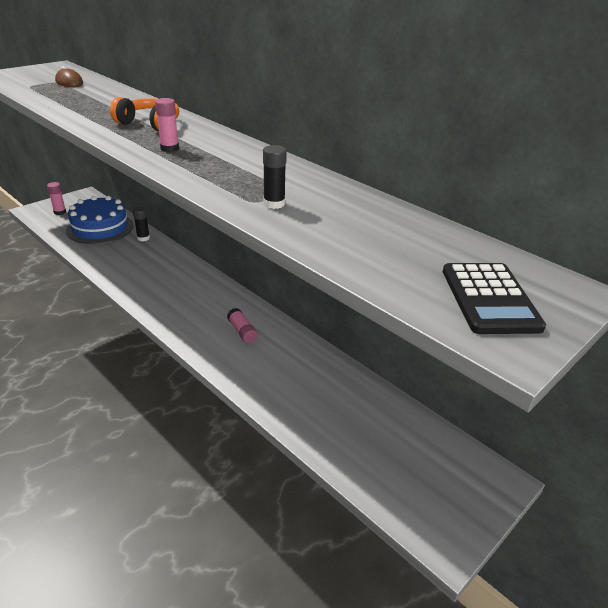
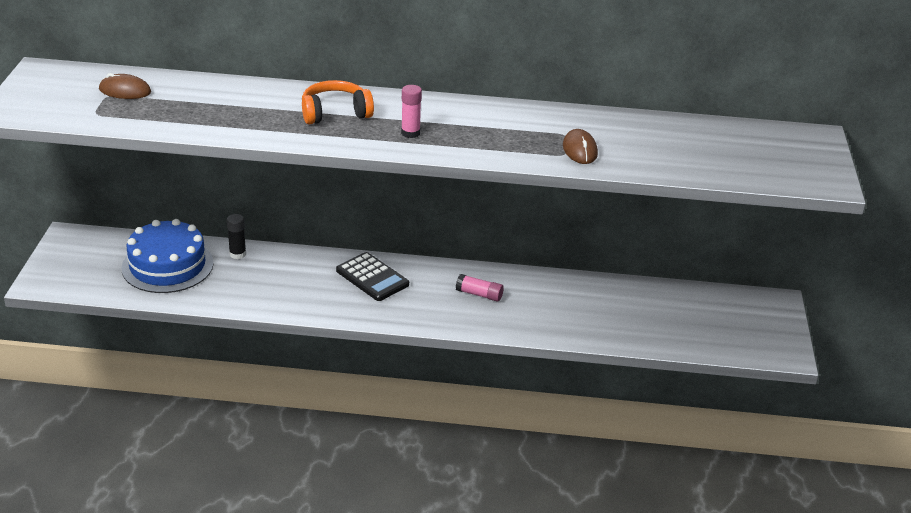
camera: 40 degrees left, 0 degrees up
(60, 212) = (81, 270): pink glue stick -> none
(274, 204) = (580, 150): black glue stick -> brown mouse
(489, 299) = (788, 160): black calculator -> black calculator (372, 277)

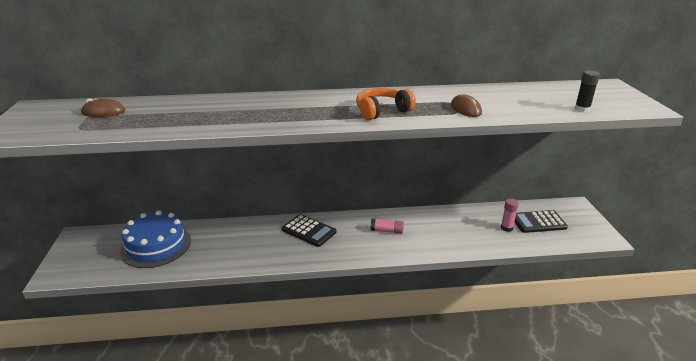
camera: 10 degrees left, 5 degrees down
(237, 254) = (208, 229): black glue stick -> black glue stick (582, 109)
(335, 113) = (275, 107): orange headphones -> orange headphones (382, 111)
(410, 133) = (337, 113): pink glue stick -> pink glue stick (506, 228)
(703, 317) = (538, 222): none -> black calculator

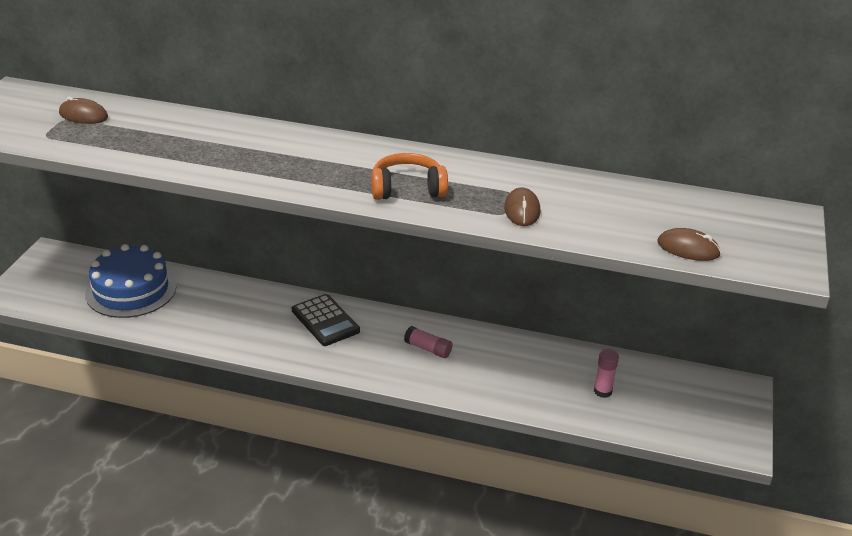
camera: 20 degrees right, 5 degrees up
(538, 222) = (658, 396): black calculator -> none
(582, 109) = (688, 248): black glue stick -> brown mouse

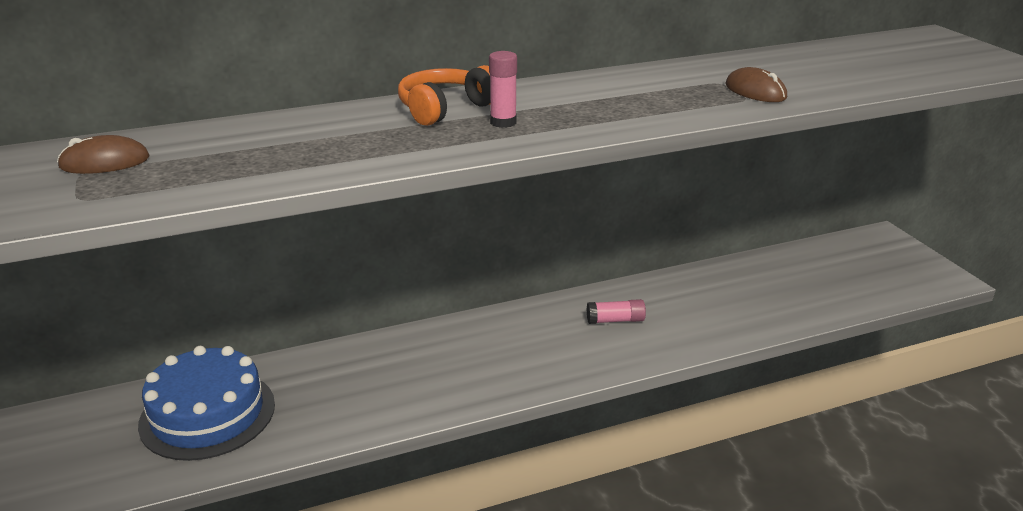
camera: 35 degrees left, 5 degrees down
(325, 321) = (483, 341): black calculator -> none
(407, 189) = (626, 108): orange headphones -> orange headphones (445, 109)
(602, 391) = (800, 286): pink glue stick -> pink glue stick (503, 122)
(688, 248) = (925, 74): brown mouse -> none

